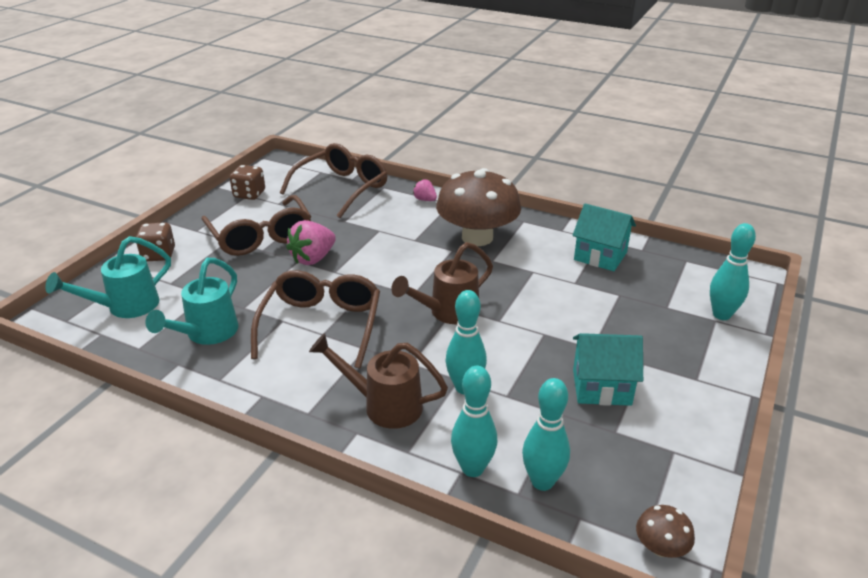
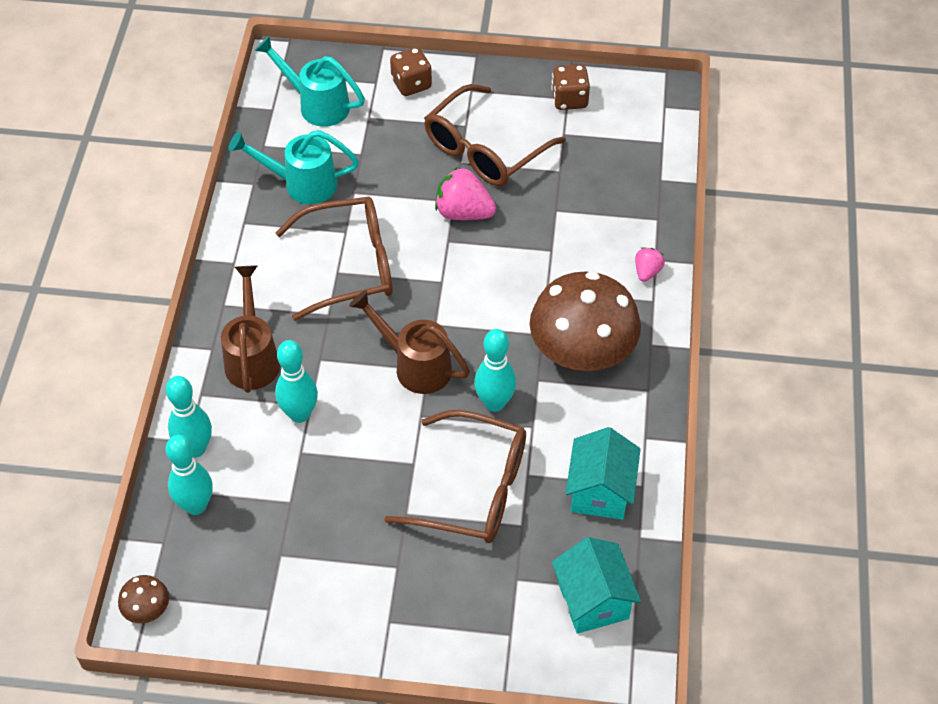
camera: 70 degrees right, 20 degrees up
(341, 189) = (630, 179): brown glasses -> brown glasses (472, 489)
(601, 387) = (342, 532): turquoise house -> turquoise house (593, 600)
(721, 315) = (524, 640): turquoise bowling pin -> turquoise bowling pin (494, 403)

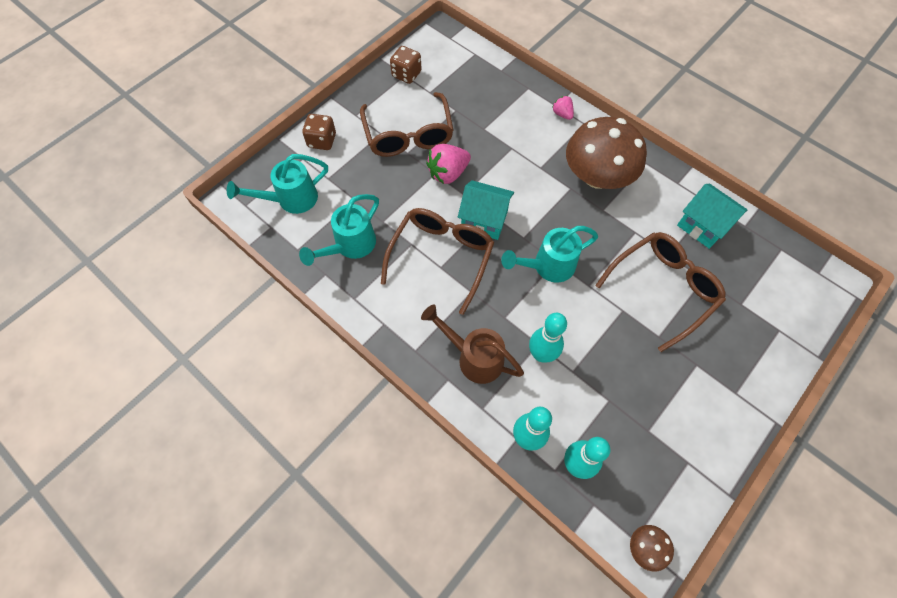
camera: 55 degrees left, 10 degrees up
(415, 365) = (547, 266): brown watering can -> turquoise watering can
(494, 403) = (605, 241): turquoise bowling pin -> none
(593, 600) = (777, 273): turquoise house -> turquoise house (484, 220)

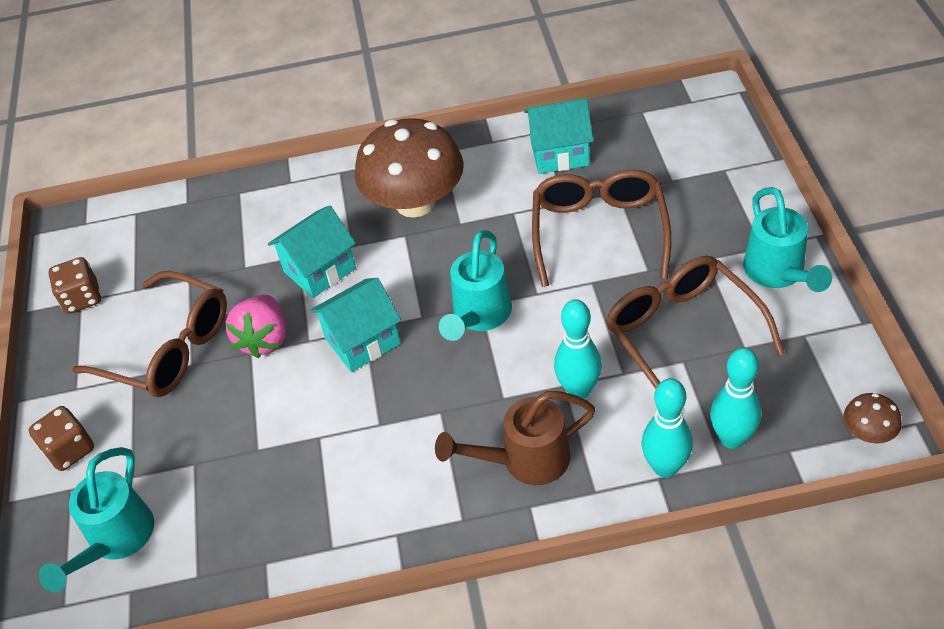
camera: 45 degrees left, 15 degrees down
(350, 246) = (255, 508): turquoise watering can -> turquoise watering can (778, 274)
(441, 258) = (368, 416): brown glasses -> brown glasses (683, 335)
(511, 165) = (319, 270): none -> turquoise house
(562, 114) = (306, 183): pink strawberry -> none

